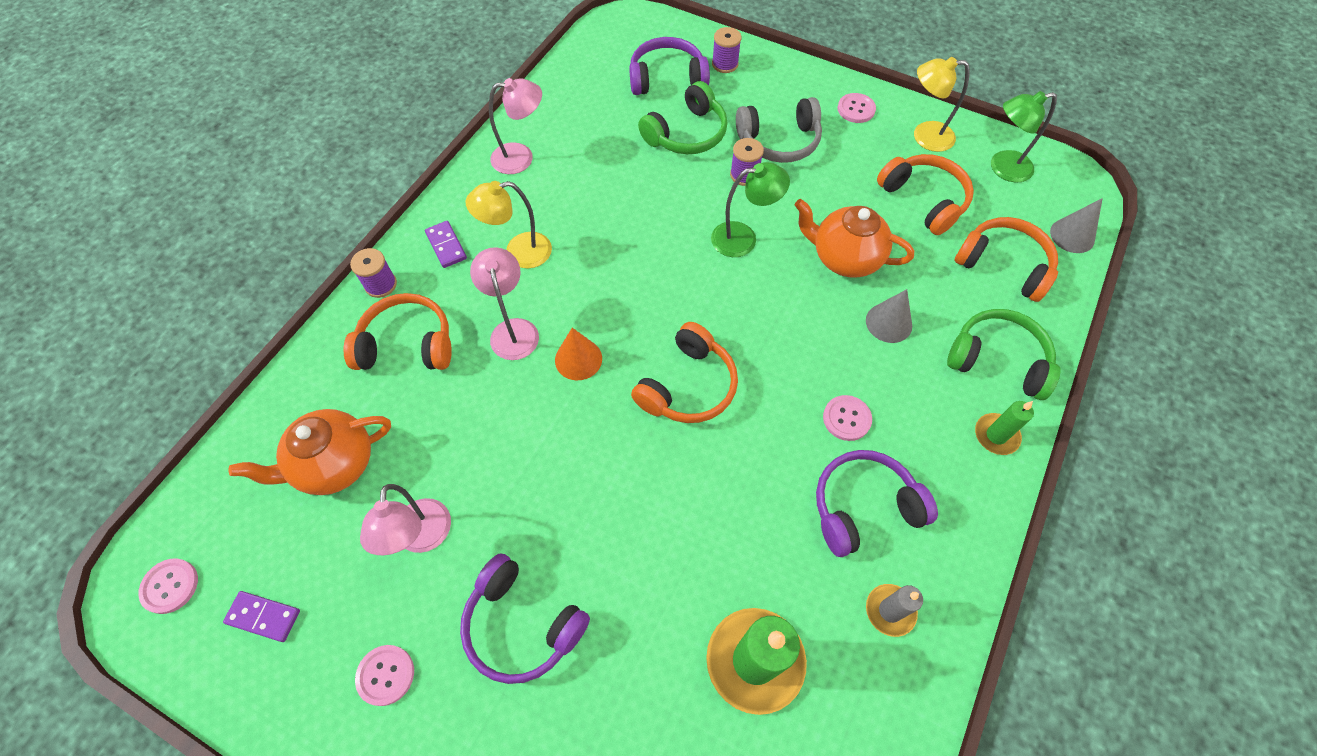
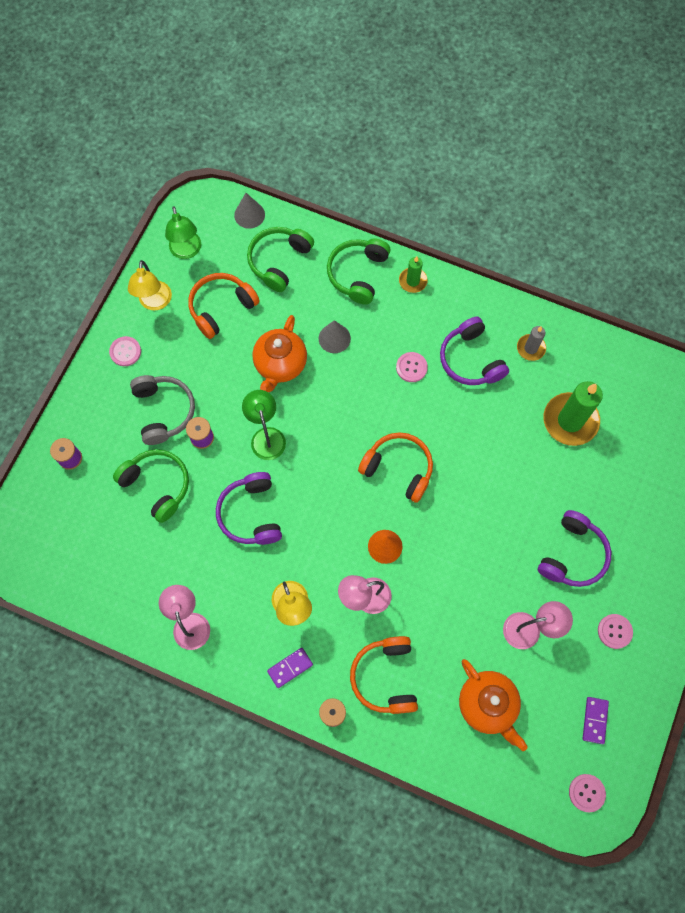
camera: 95 degrees left, 10 degrees up
(667, 78) = (89, 507): purple headphones -> purple headphones (251, 514)
(1003, 265) = (279, 261): orange headphones -> green headphones

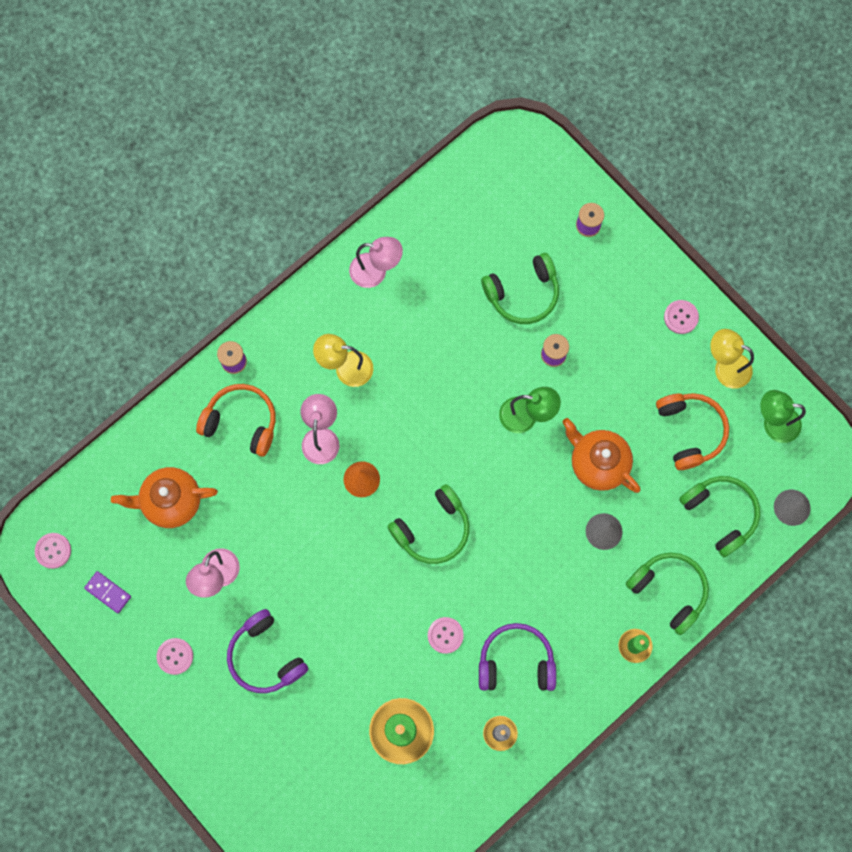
camera: 115 degrees right, 5 degrees up
(164, 411) = (598, 329): grey headphones -> none
(251, 514) = (453, 368): purple headphones -> none
(290, 667) = (292, 342): purple domino -> none
(398, 468) = (432, 529): orange headphones -> green headphones
(411, 367) = (535, 595): pink button -> pink button (445, 635)

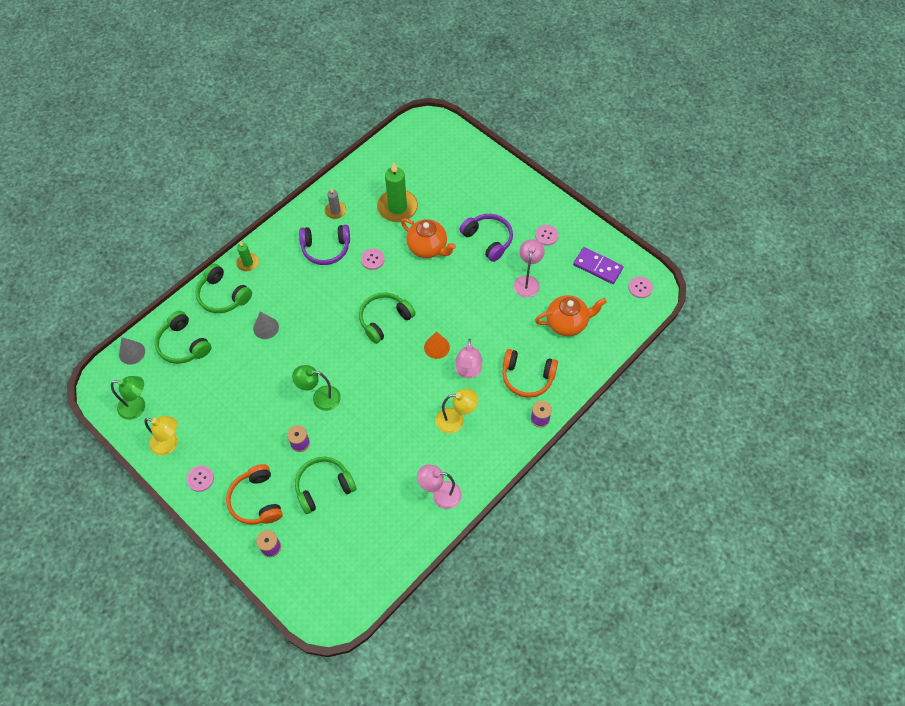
camera: 175 degrees right, 15 degrees down
(108, 592) = (597, 267): purple domino -> purple domino, size x1.57
(598, 463) = (268, 370): orange teapot -> orange teapot (428, 248)
(690, 431) = (200, 397): orange headphones -> orange headphones (256, 500)

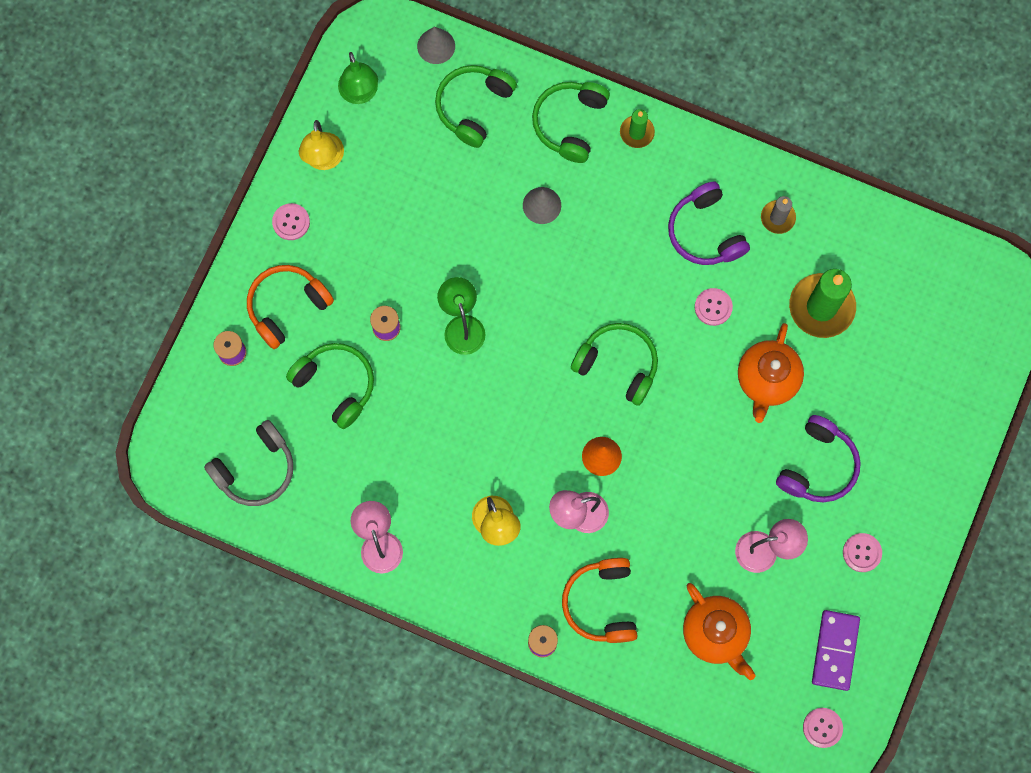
camera: 70 degrees right, 15 degrees up
(358, 558) = (255, 469): none -> grey headphones

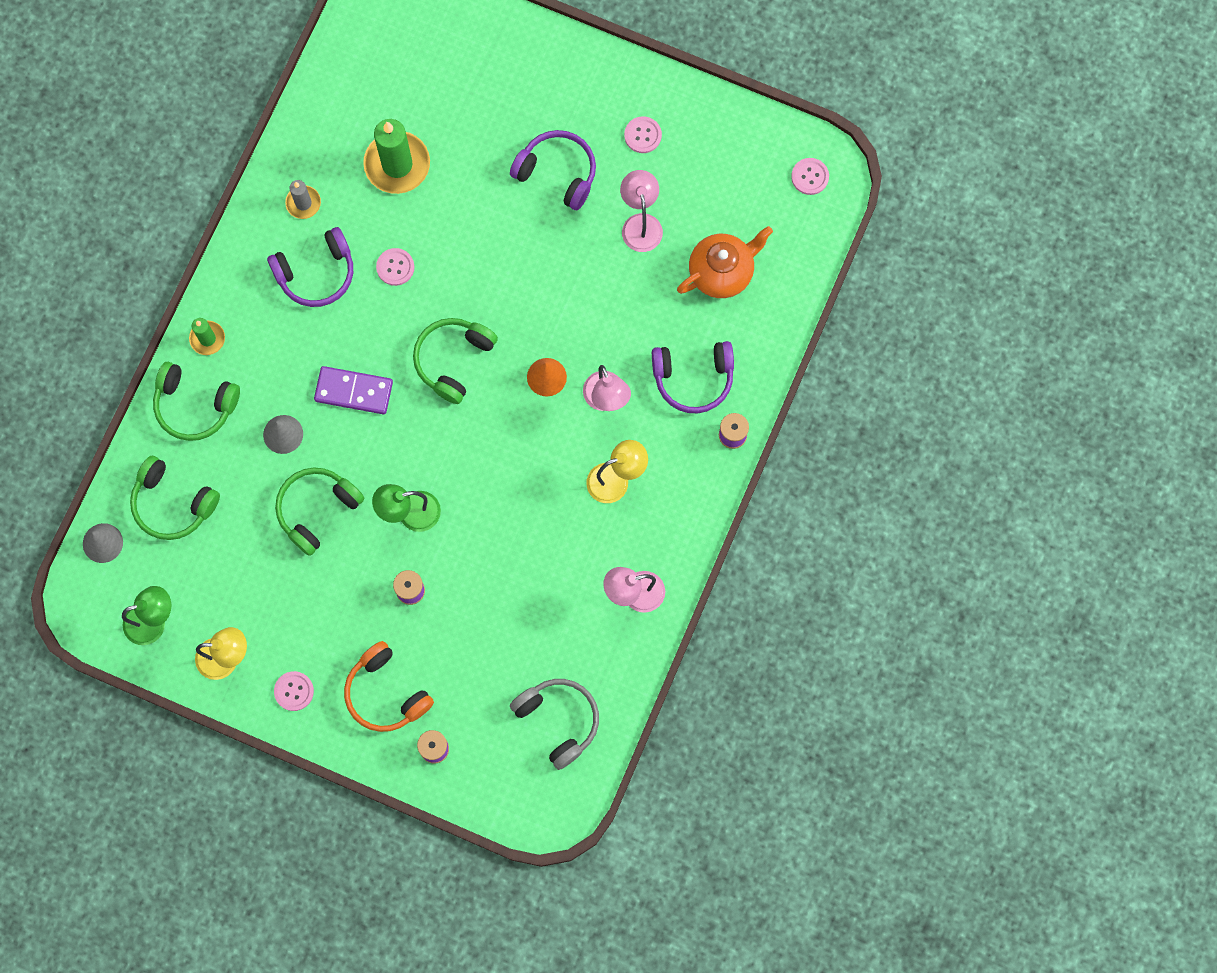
camera: 90 degrees left, 0 degrees up
(336, 385) = (470, 641): green headphones -> green headphones (317, 510)
(601, 603) = (693, 378): orange headphones -> purple headphones
(767, 380) = (471, 218): orange teapot -> none
(835, 650) = (736, 163): purple domino -> purple domino (353, 391)

